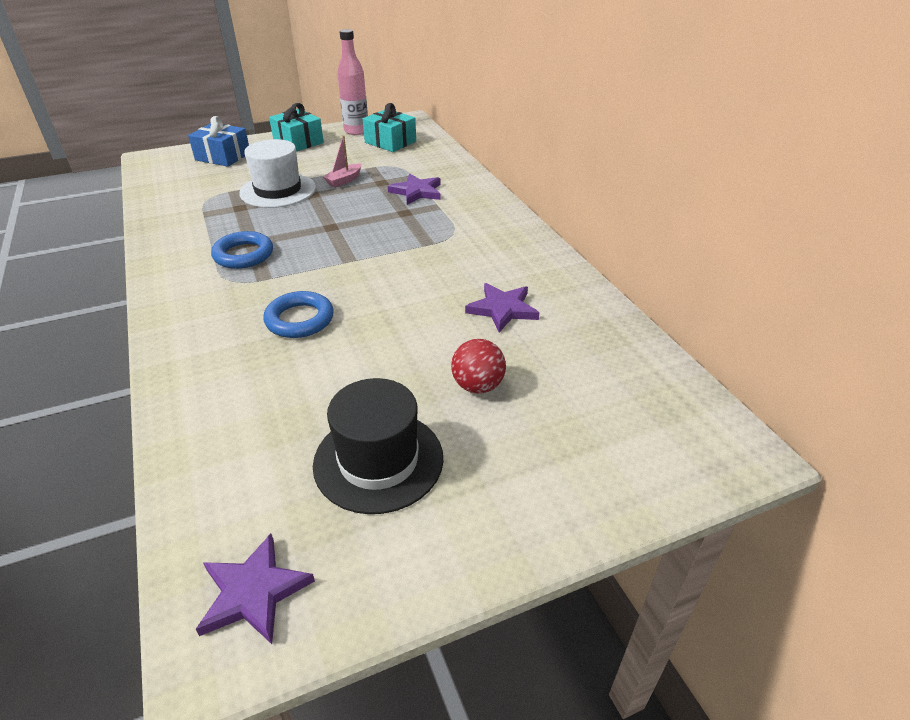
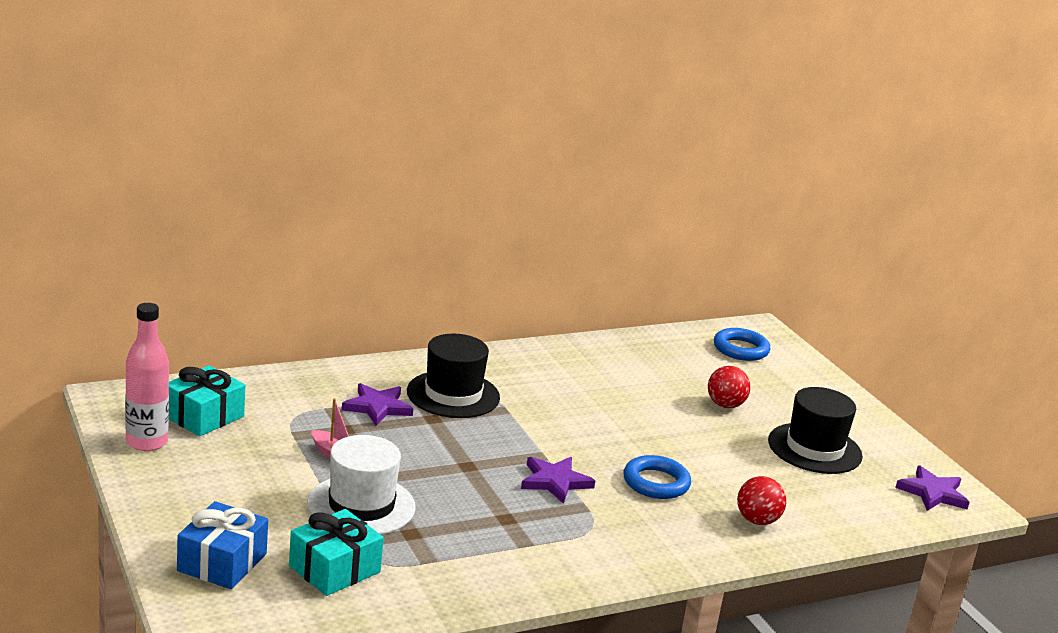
camera: 95 degrees left, 15 degrees down
(218, 383) = (757, 520): none -> red ball
(243, 255) = (537, 522): blue ring -> blue ring (740, 349)
(298, 142) = (177, 493): turquoise gift -> turquoise gift (334, 569)
(447, 220) = (453, 394): none -> black hat
(502, 309) = (621, 384): purple star -> purple star (555, 481)

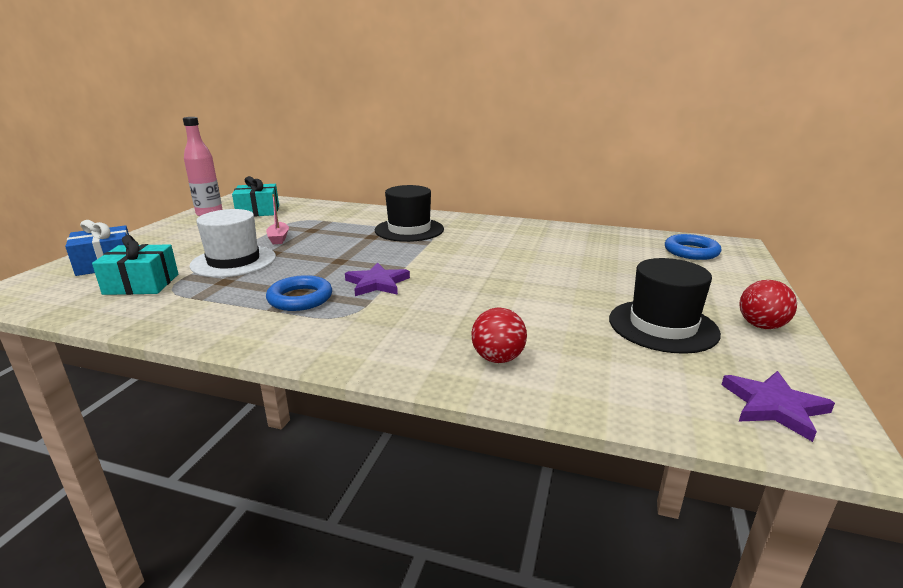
camera: 45 degrees right, 0 degrees up
(377, 407) = (352, 225): purple star -> none
(656, 483) = (454, 305): blue ring -> blue ring (300, 298)
(725, 405) = (614, 277): red ball -> red ball (761, 326)

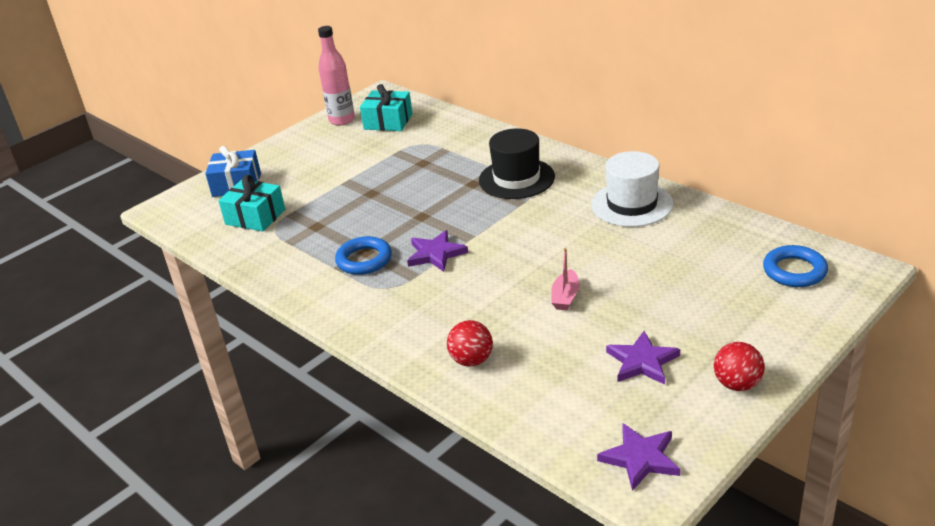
camera: 30 degrees right, 10 degrees up
(234, 261) = (334, 200): white hat -> white hat (632, 204)
(279, 238) = (386, 172): pink boat -> pink boat (565, 297)
(662, 326) = (642, 361): black hat -> purple star

